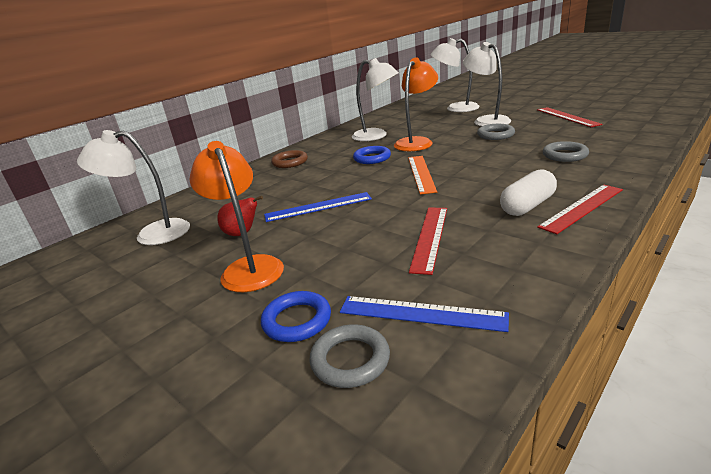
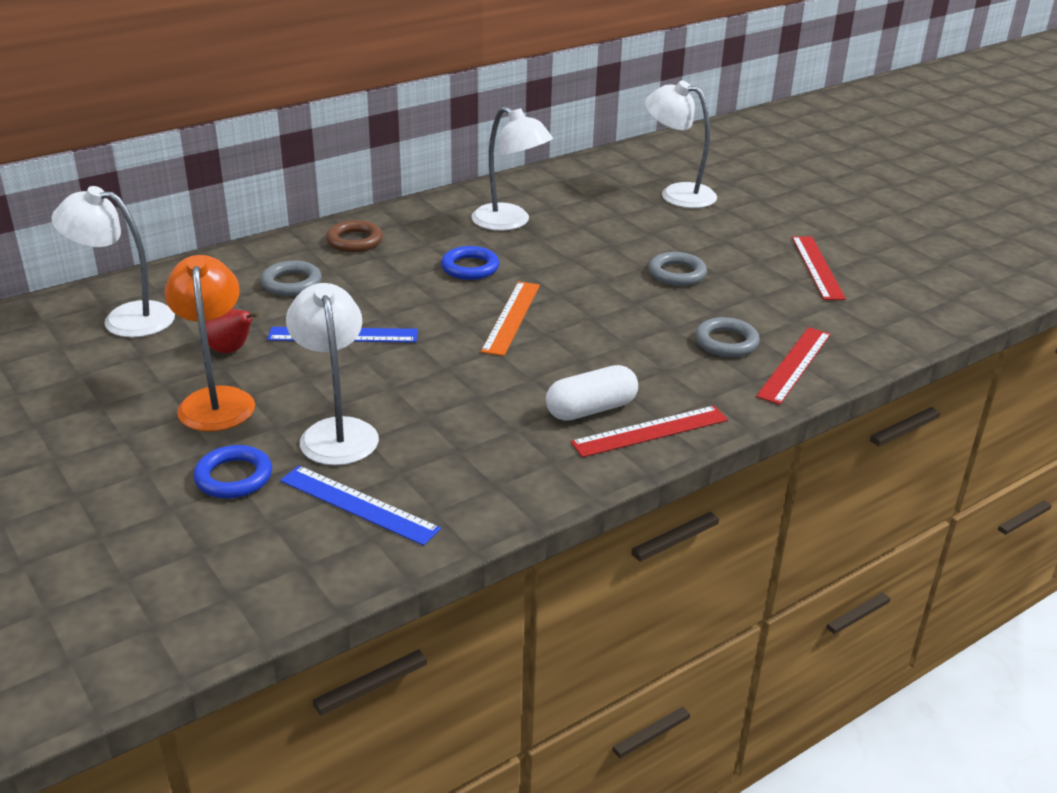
camera: 10 degrees right, 5 degrees up
(350, 360) = (260, 529): grey ring -> grey ring (291, 283)
(416, 142) = (555, 254): orange lamp -> none
(430, 237) = (440, 420): red ruler -> red ruler (795, 365)
(486, 120) = (694, 238): white lamp -> white lamp (336, 431)

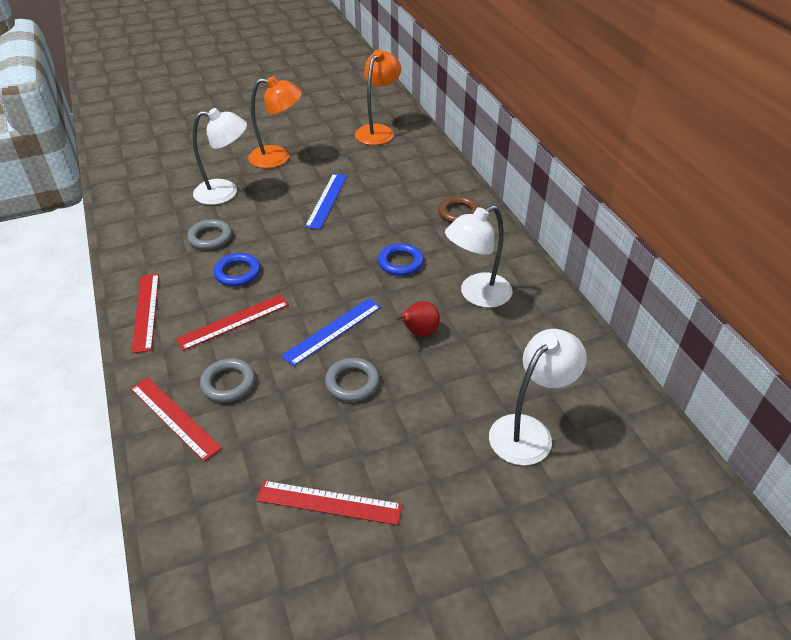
camera: 105 degrees right, 10 degrees up
(125, 318) = (378, 131): white lamp -> orange lamp
(231, 350) = (327, 162): red pear -> red pear (419, 332)
(233, 477) = (206, 161): blue ring -> blue ring (237, 273)
(291, 283) = (402, 185): grey ring -> grey ring (210, 238)
(359, 504) = (158, 195): blue ruler -> blue ruler (333, 331)
(511, 317) = (318, 272): orange ruler -> none
(591, 409) = (186, 289): white capsule -> none
(631, 359) = (233, 322): none -> red ruler

